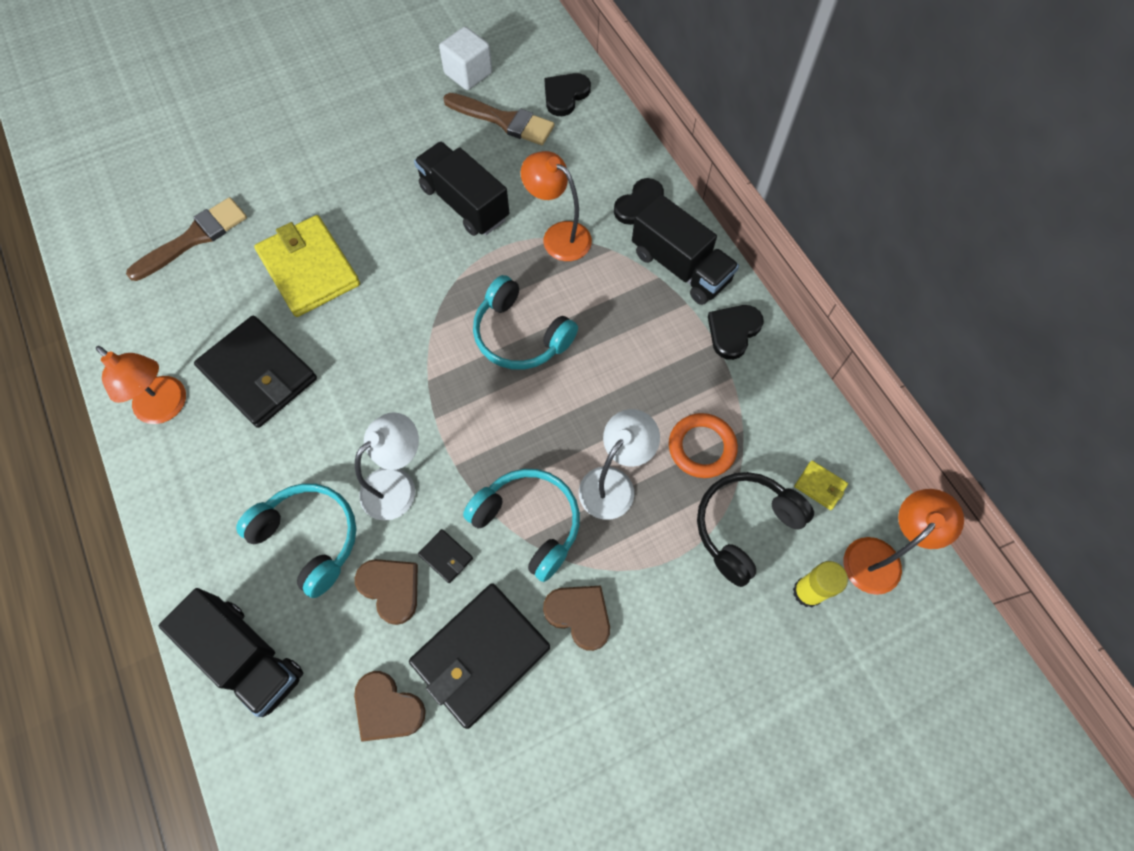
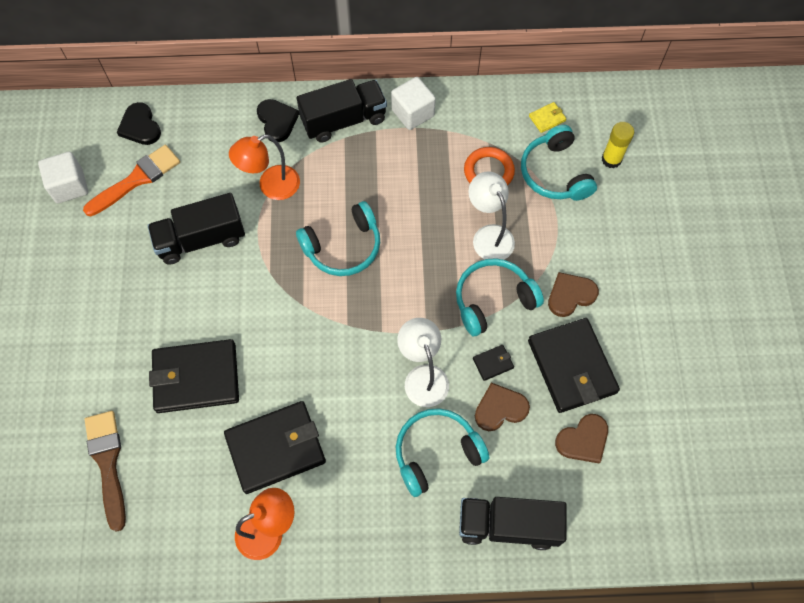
camera: 65 degrees left, 0 degrees up
(247, 657) = (508, 525): black truck -> black truck turned 150 degrees counterclockwise
(309, 269) = (196, 378): yellow wallet -> black wallet
(504, 120) = (137, 179): brown brush -> orange brush
(733, 331) = (413, 113): black heart -> white cube
(744, 527) = (555, 173): black headphones -> turquoise headphones
(880, 556) = (606, 110): orange lamp -> none

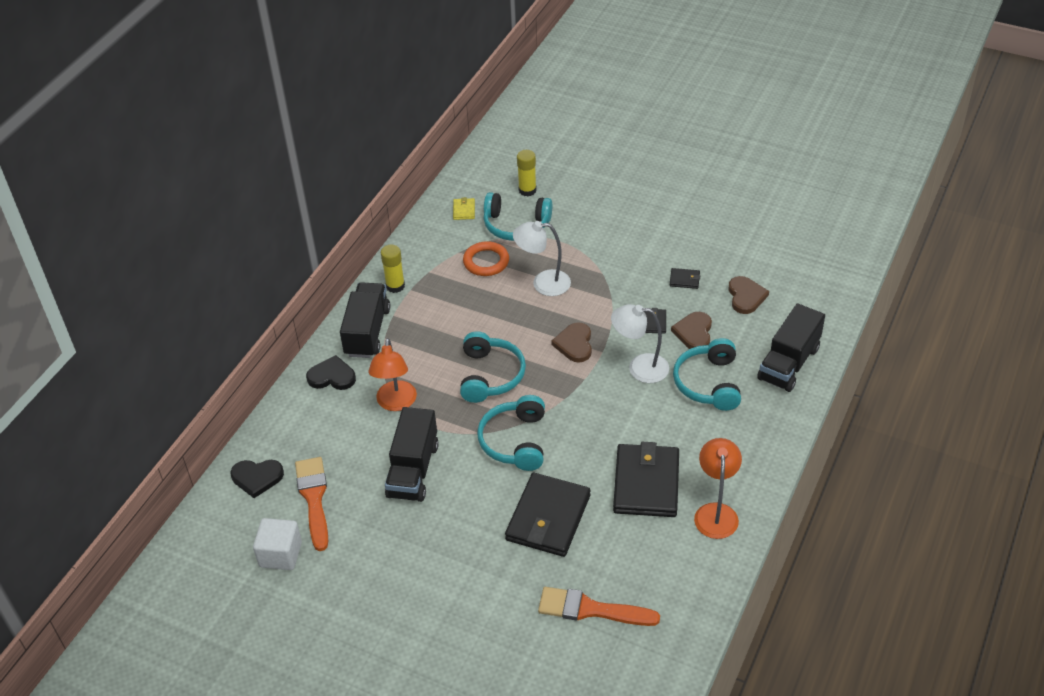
camera: 60 degrees left, 20 degrees down
(108, 463) = (591, 609): brown brush -> orange brush
(413, 113) = (395, 286): white cube -> yellow glue stick
(493, 300) = (601, 302): turquoise headphones -> turquoise headphones (515, 441)
(570, 295) = (626, 257): brown heart -> brown heart (574, 344)
(572, 366) = (684, 280): black wallet -> black wallet, size x0.41

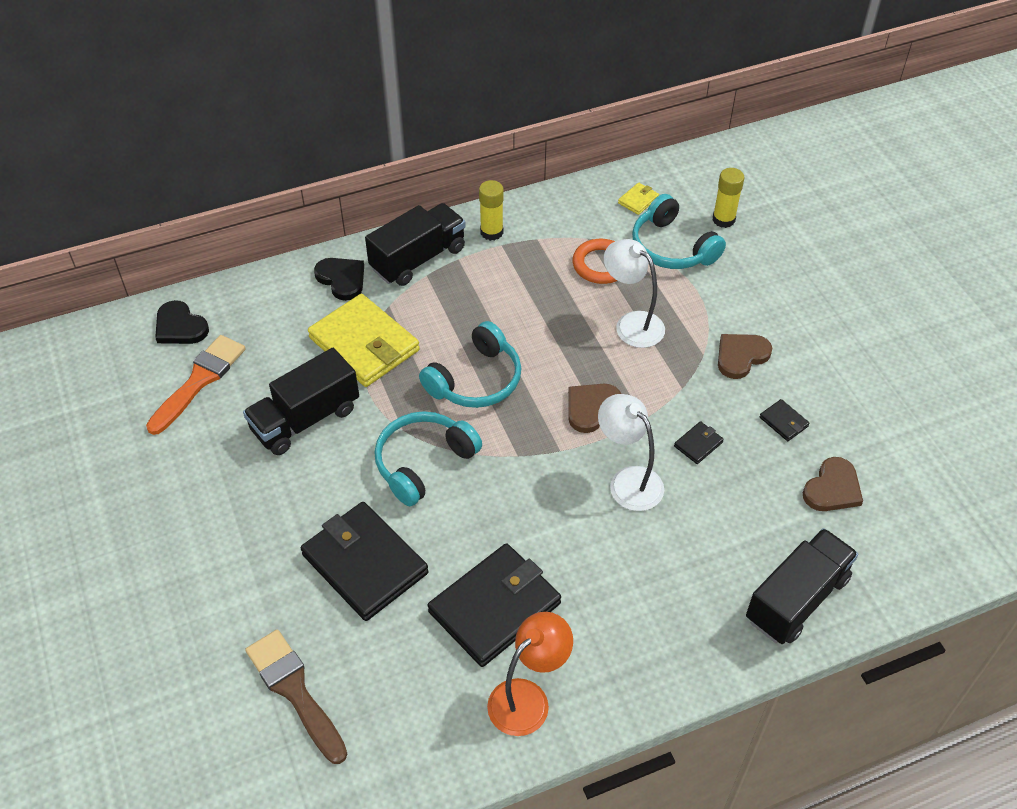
camera: 40 degrees right, 5 degrees up
(280, 554) = (117, 410): white cube -> none
(396, 403) = (364, 344): orange lamp -> yellow wallet
(548, 518) = (364, 564): black wallet -> black wallet turned 75 degrees clockwise
(591, 609) = (295, 691): orange brush -> brown brush
(694, 332) = (728, 486): brown heart -> brown heart (741, 356)
(708, 383) = (681, 552): turquoise headphones -> none
(788, 363) = (797, 599): black truck -> black truck turned 150 degrees clockwise

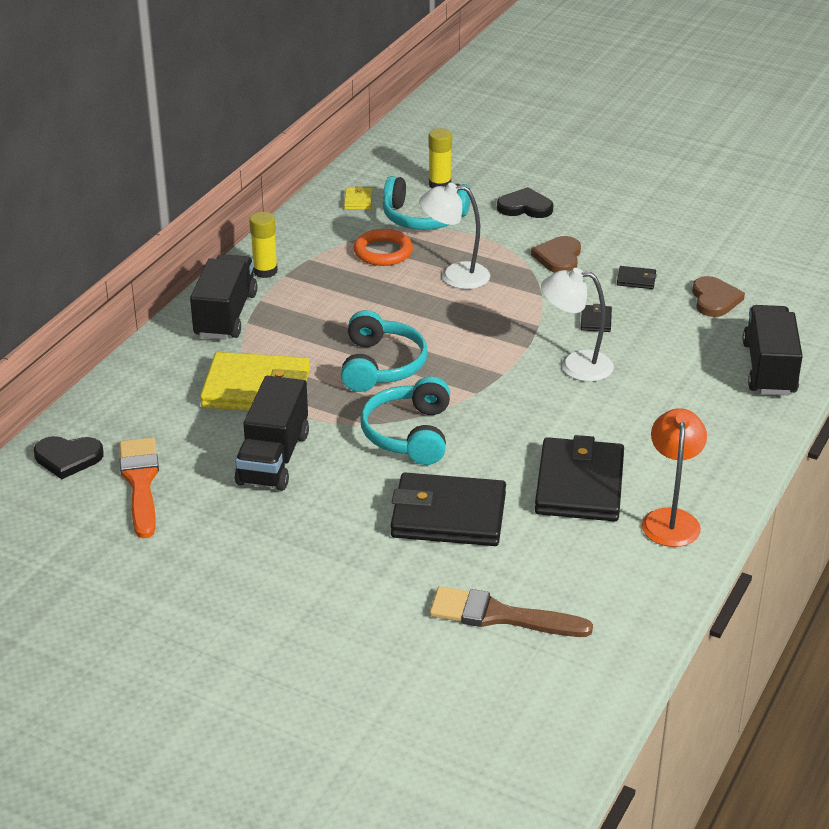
camera: 40 degrees left, 15 degrees down
(342, 279) = (176, 358): black heart -> black heart (525, 207)
(591, 408) = (492, 338): brown heart -> none

